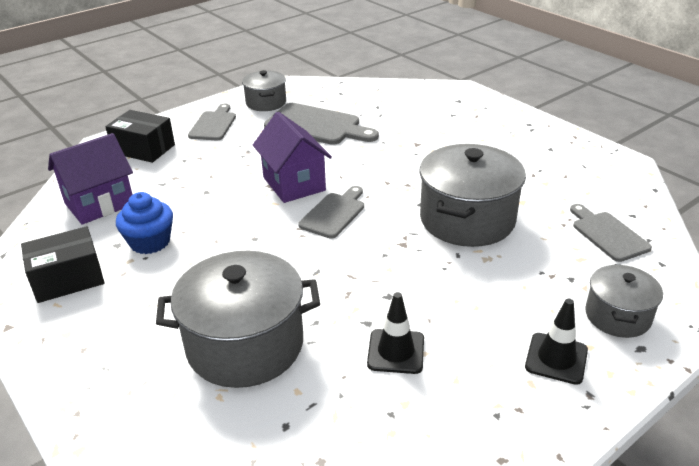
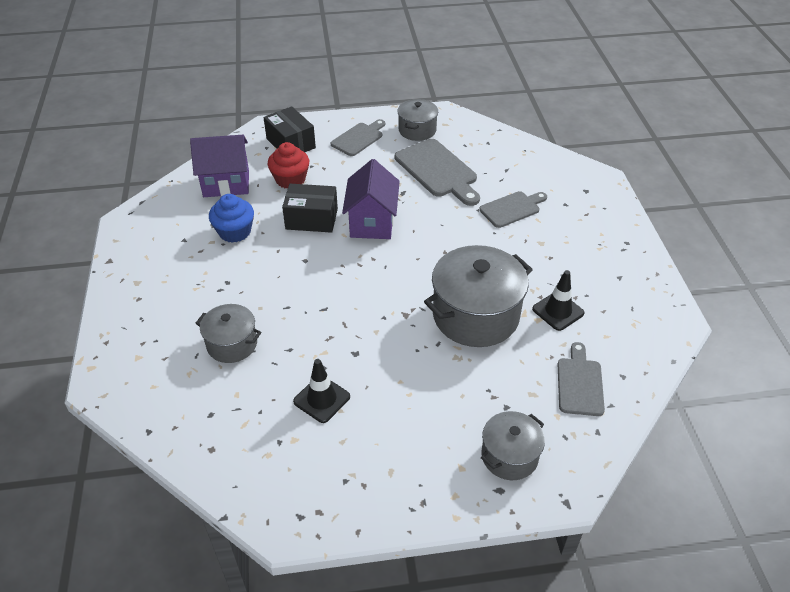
camera: 30 degrees right, 10 degrees up
(68, 279) = (165, 239): black box -> black box (311, 219)
(172, 177) = (290, 179): none -> red cupcake
(245, 345) = (232, 344): grey pot -> grey pot, size x0.56
(334, 213) = (378, 263): grey cutting board -> grey cutting board (512, 209)
(556, 358) = (427, 463): black traffic cone -> black traffic cone (558, 311)

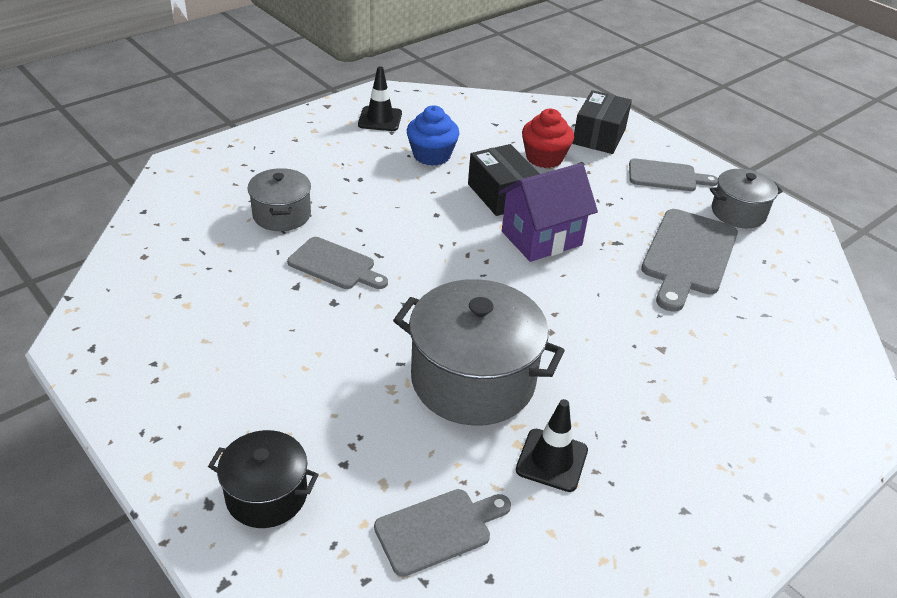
camera: 55 degrees right, 5 degrees down
(226, 184) = (492, 123): purple house -> none
(322, 399) = (252, 303): black traffic cone -> black traffic cone (380, 119)
(509, 456) = (266, 495): grey pot -> black pot
(512, 209) = (697, 346): grey cutting board -> grey cutting board (335, 265)

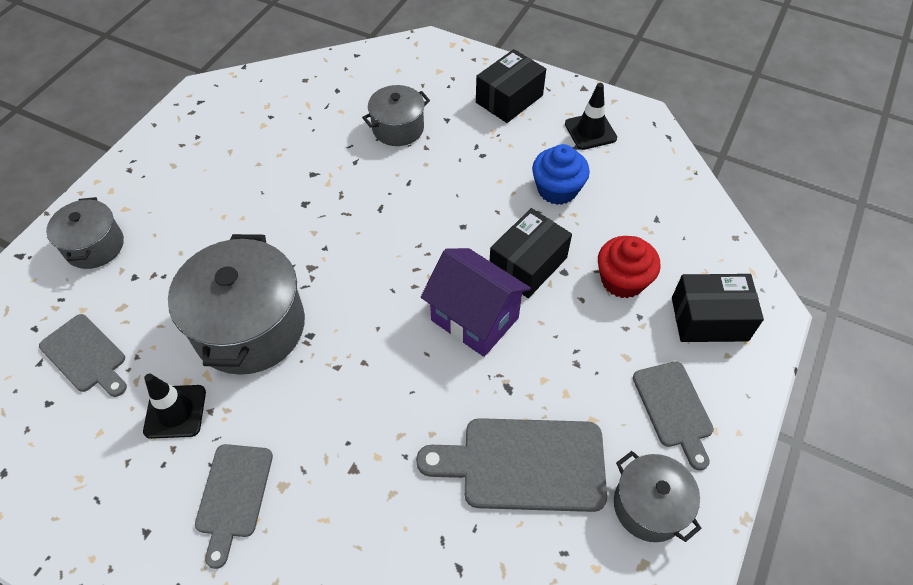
camera: 70 degrees right, 15 degrees up
(266, 495) = (94, 246): black pot -> grey pot
(303, 144) = (509, 99): none -> black box
(335, 265) = (351, 186): grey cutting board -> grey cutting board (233, 495)

